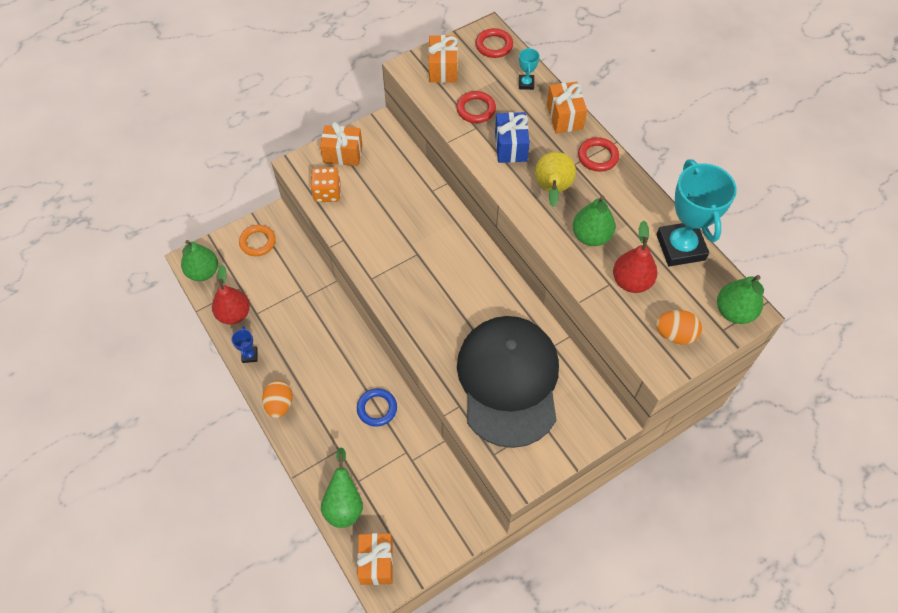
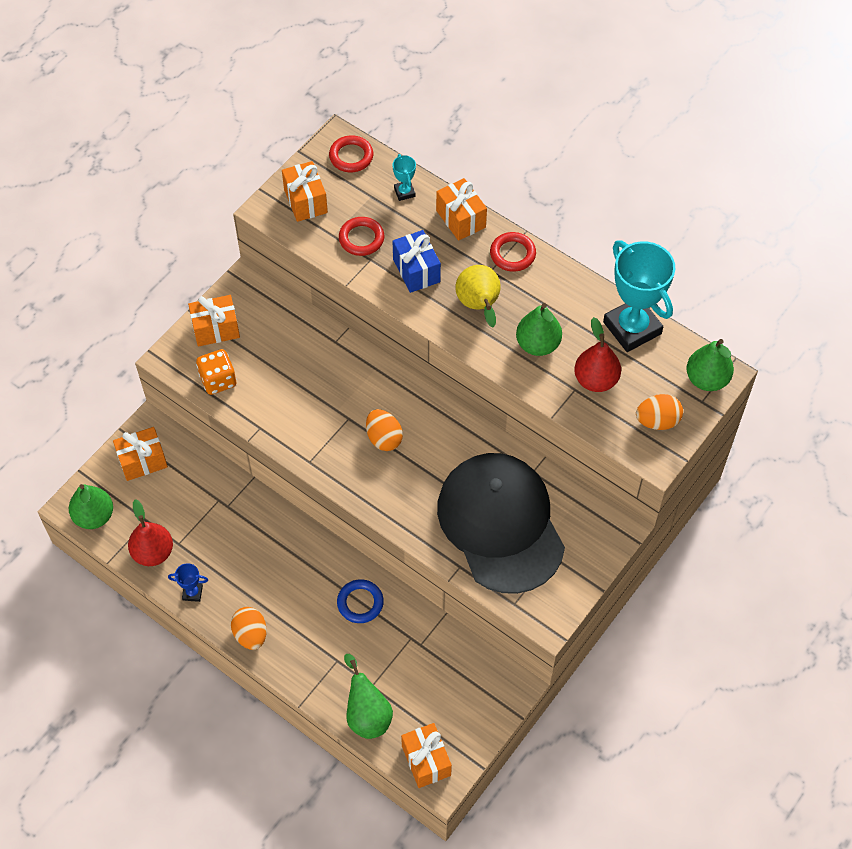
camera: 20 degrees left, 0 degrees up
(250, 355) = (192, 592): blue trophy -> blue trophy turned 60 degrees counterclockwise
(258, 242) = (142, 461): orange ring -> orange gift
(439, 278) = (384, 438): none -> orange egg

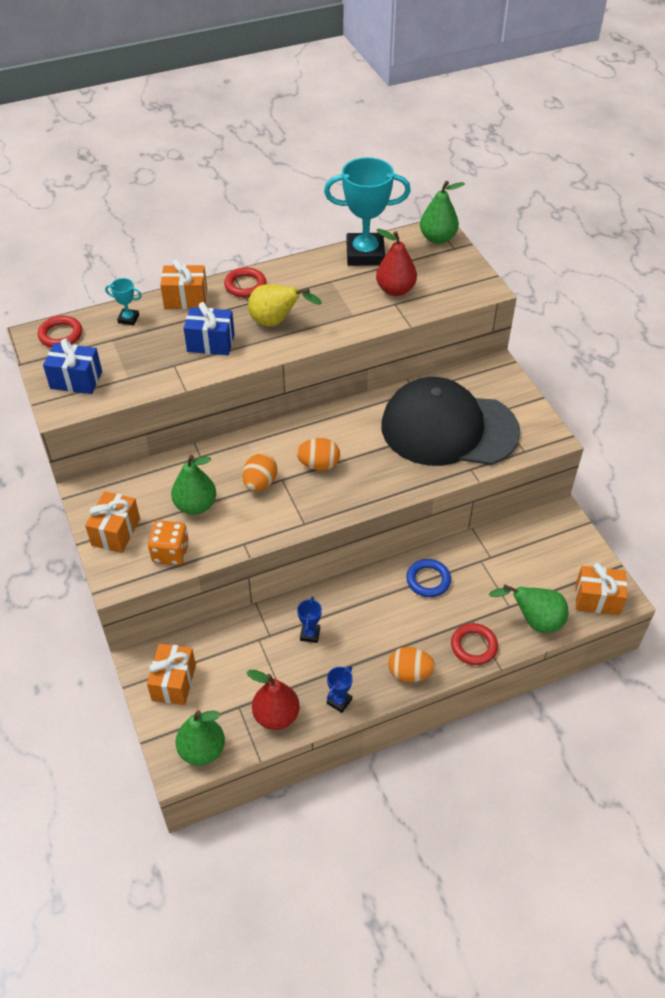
camera: 60 degrees left, 10 degrees down
(246, 536) = (310, 634): none -> blue trophy
(305, 201) = (76, 380): orange gift -> blue gift
(361, 238) = (148, 362): red ring -> red ring (473, 646)
(537, 344) = (339, 306): green pear -> green pear (195, 505)
(657, 421) = (454, 275): orange egg -> orange egg (260, 483)

